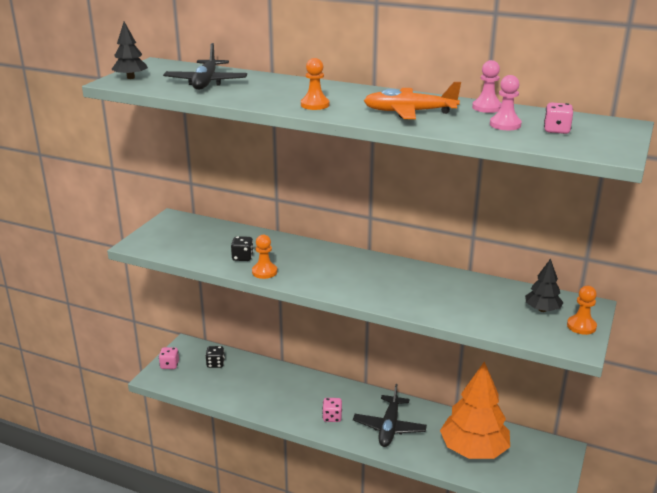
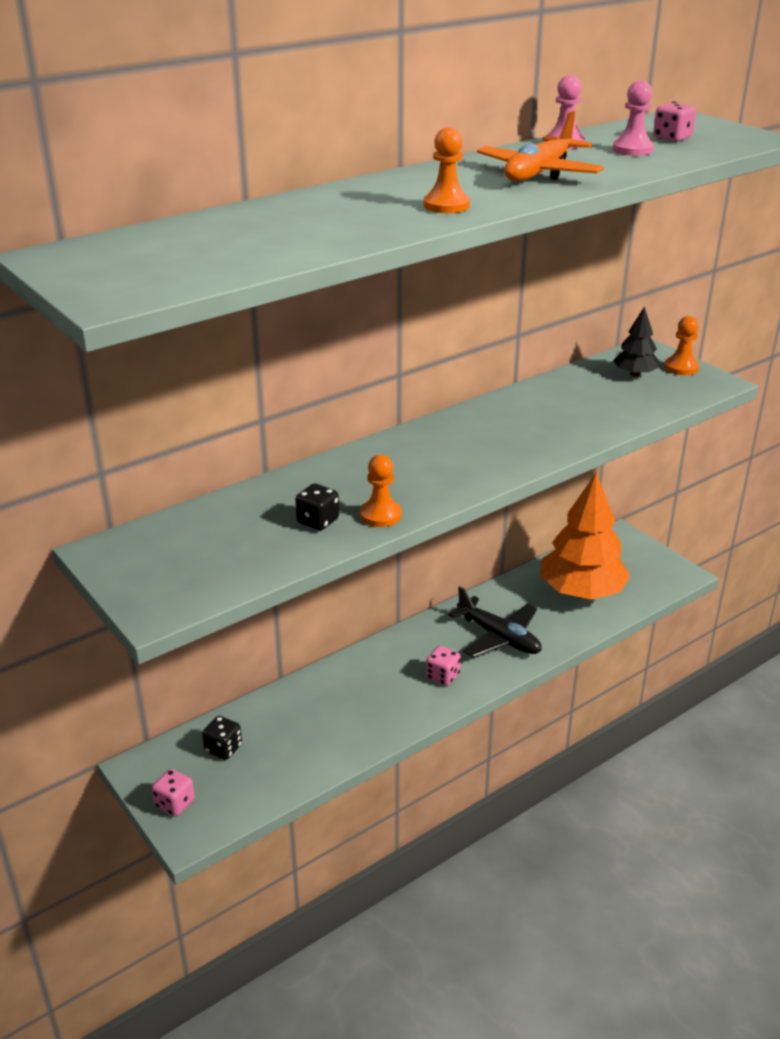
camera: 60 degrees left, 5 degrees up
(131, 78) = (109, 285): black tree -> none
(206, 83) = (235, 242): black plane -> none

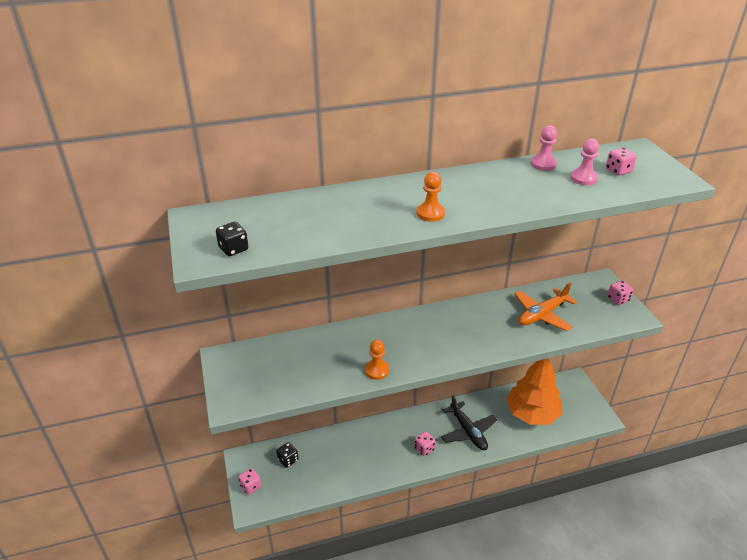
camera: 20 degrees right, 5 degrees up
(318, 521) = (340, 366): black dice -> black dice (233, 249)
(539, 173) = (507, 192): orange plane -> orange plane (542, 315)
(635, 374) = (584, 298): black tree -> none
(681, 367) = (618, 299): orange pawn -> pink dice

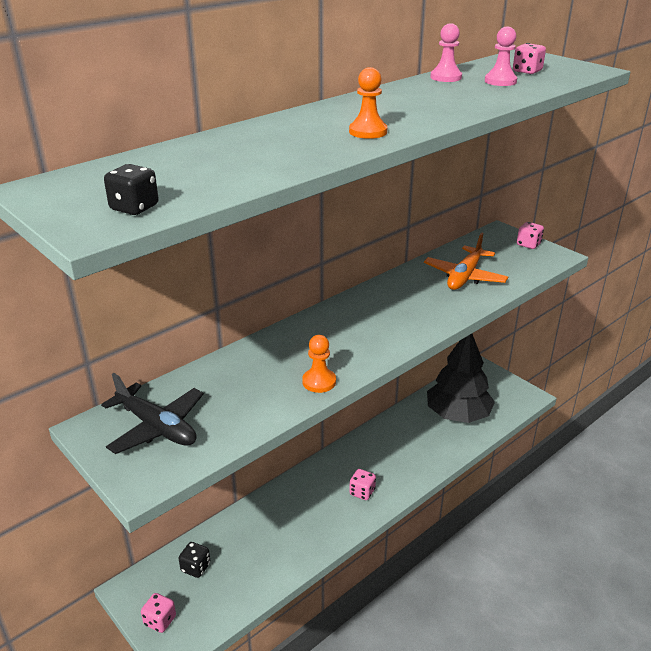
camera: 25 degrees left, 5 degrees down
(468, 431) = (401, 456): black plane -> black plane (157, 427)
(531, 413) = (457, 415): orange tree -> black tree

